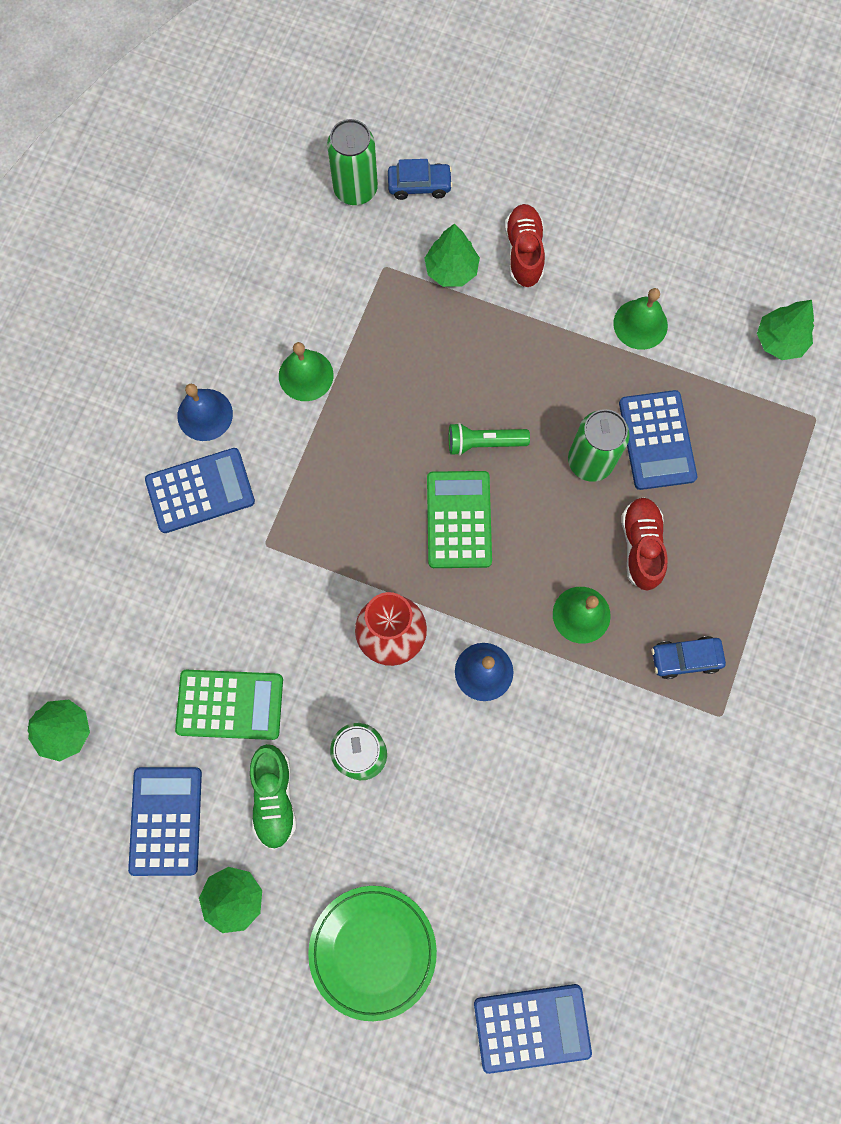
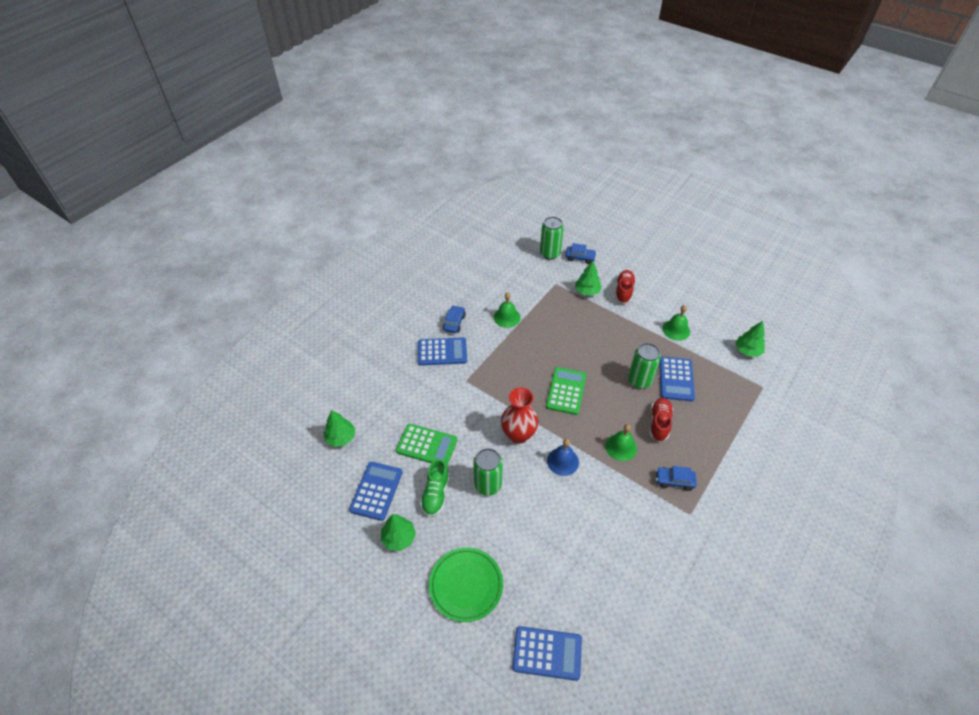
camera: 15 degrees right, 25 degrees down
(205, 414) = (454, 322): blue bell -> blue car
(484, 443) = (586, 361): green flashlight -> none

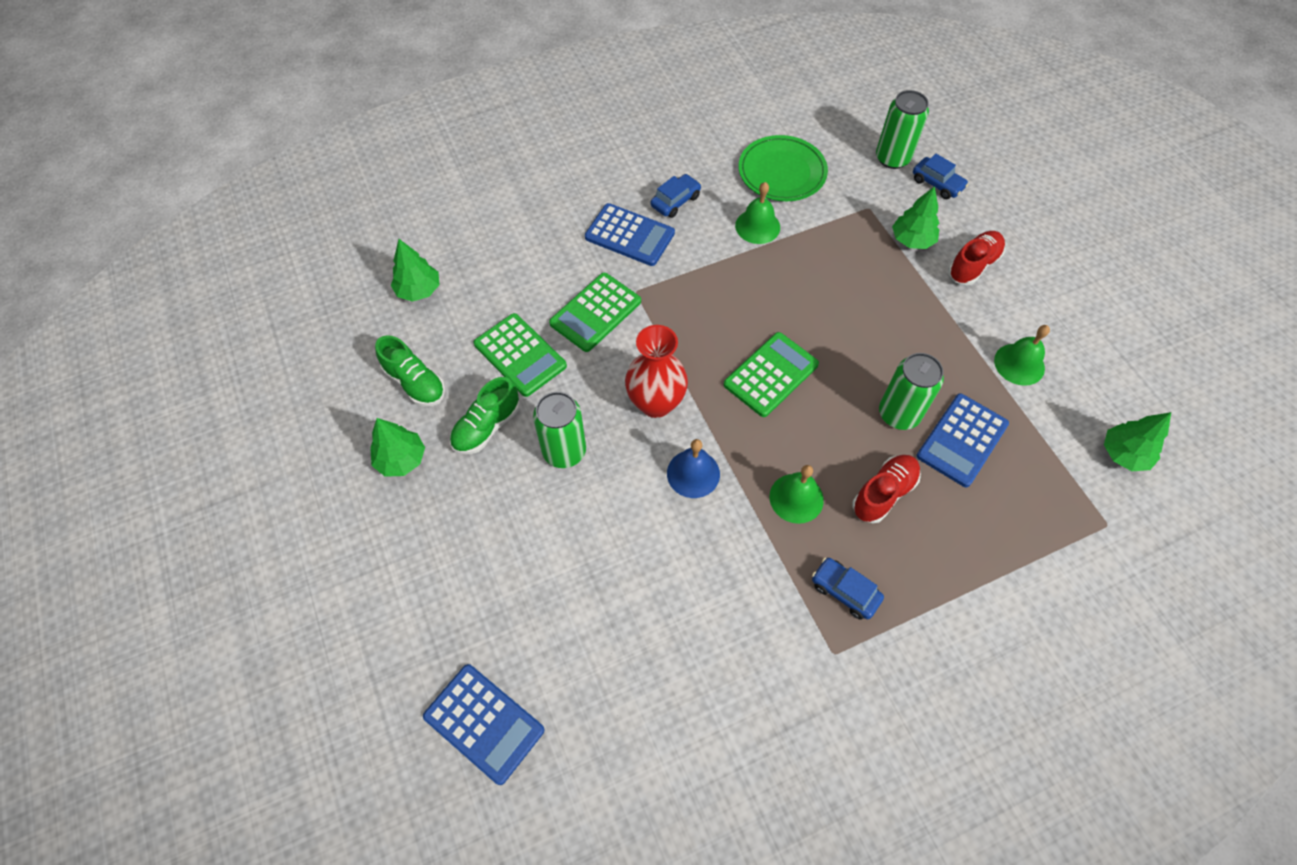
camera: 30 degrees right, 10 degrees up
(376, 491) = (415, 383): blue calculator -> green shoe
(452, 402) = (595, 312): none -> green calculator
(466, 585) = (442, 569): green plate -> green plate (782, 172)

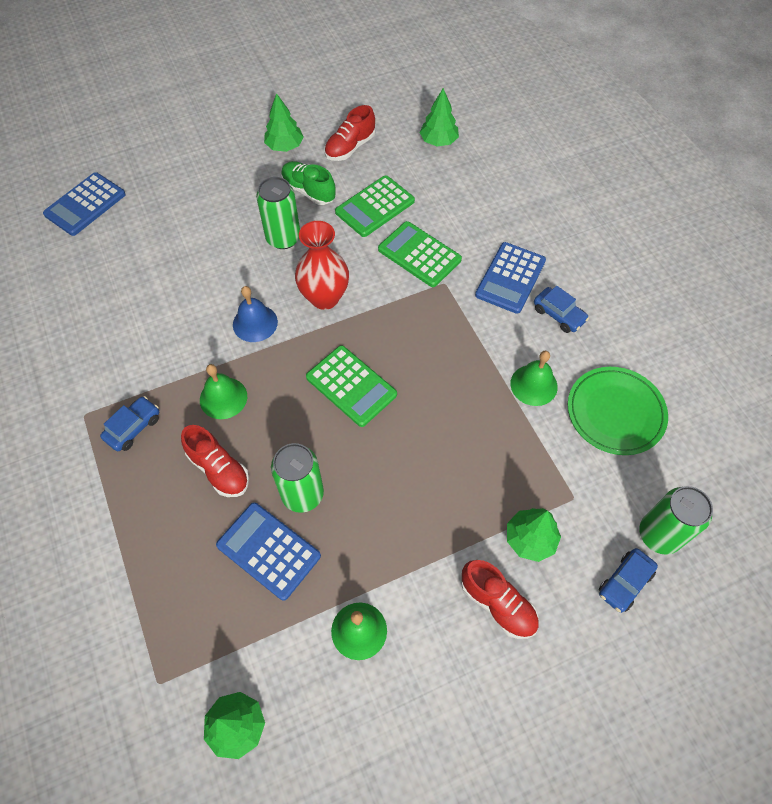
camera: 90 degrees right, 0 degrees up
(415, 383) = (350, 147): green shoe -> red shoe

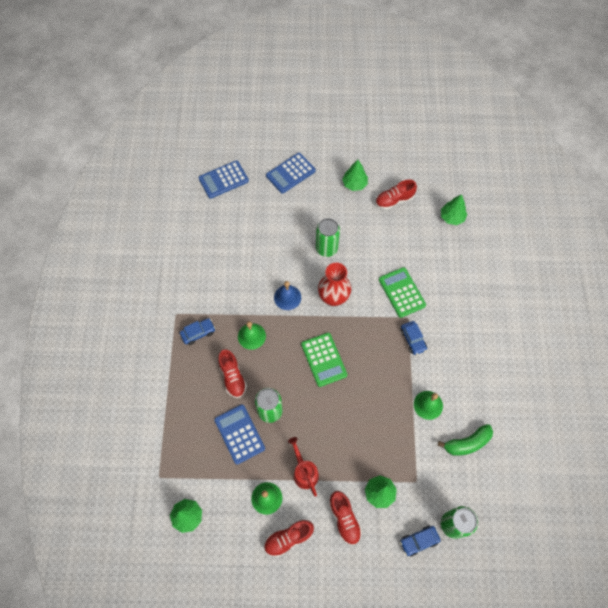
camera: 25 degrees right, 5 degrees up
(308, 191) = (355, 221): green shoe -> none
(375, 207) = (390, 248): green calculator -> none
(399, 561) = (304, 472): none -> red watering can
(425, 678) = (288, 538): none -> red shoe
(510, 278) = (449, 331): blue calculator -> blue calculator (290, 173)
(559, 314) = (466, 367): blue car -> blue car (413, 340)
(615, 412) = (467, 443): green plate -> green banana

